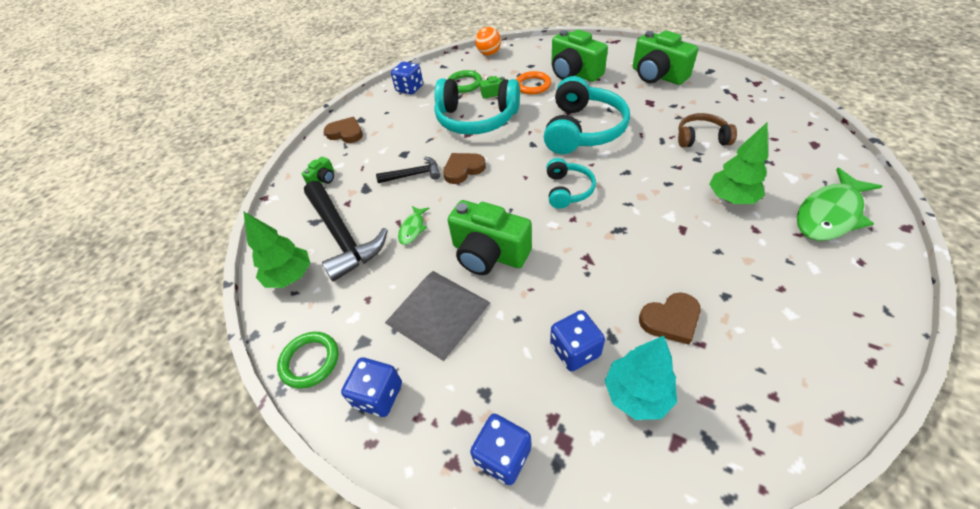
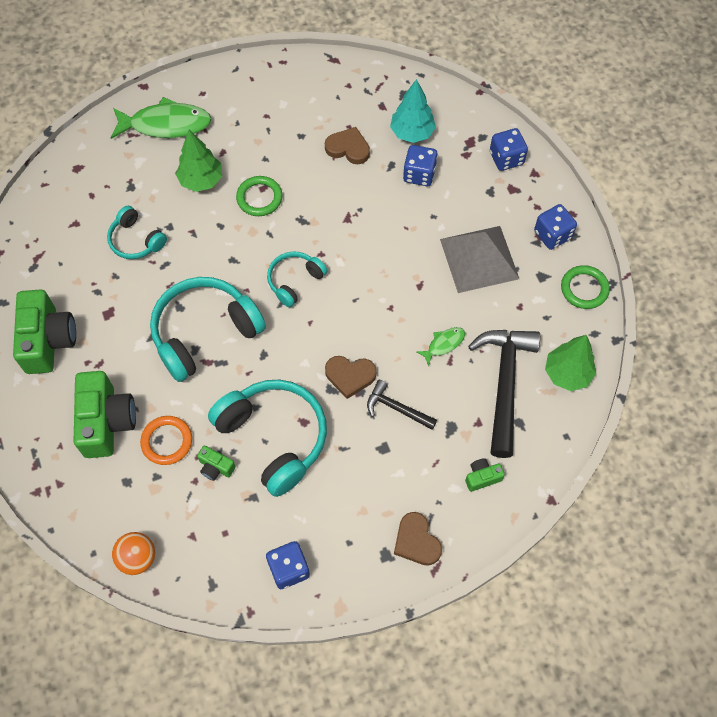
camera: 145 degrees left, 15 degrees up
(464, 84) = (225, 516): green ring -> green ring (259, 198)
(489, 254) = (407, 274): green camera -> none
(701, 138) = (136, 240): brown headphones -> turquoise headphones

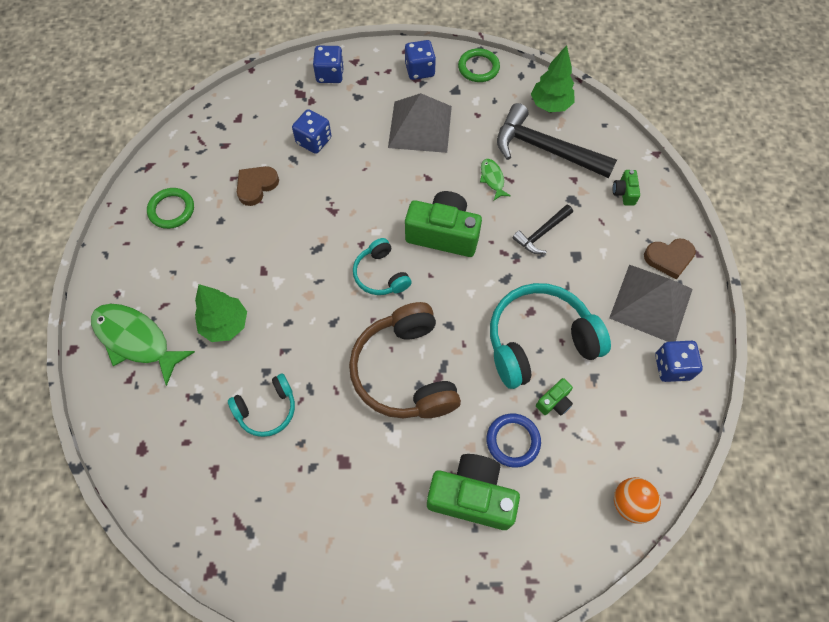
camera: 70 degrees left, 0 degrees up
(48, 340) = (351, 536): green camera -> green camera (443, 234)
(166, 124) = (136, 340): green fish -> green fish turned 75 degrees counterclockwise
(167, 441) = (513, 441): orange ring -> blue ring
(205, 333) = (405, 371): turquoise headphones -> brown headphones
(259, 198) = (273, 277): green ring -> green ring (171, 210)
(350, 376) = (497, 259): brown heart -> none
(355, 534) = (651, 303): none -> grey pyramid
(412, 133) = (266, 132): turquoise tree -> none

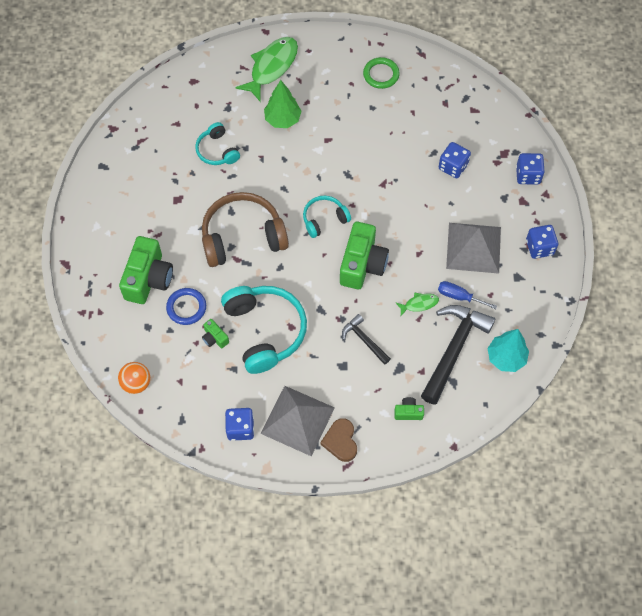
camera: 90 degrees right, 0 degrees up
(256, 186) = (405, 129): brown heart -> none
(478, 68) = (547, 297): green ring -> none
(481, 142) = (459, 296): none -> blue screwdriver
(550, 105) = (506, 358): green tree -> turquoise tree

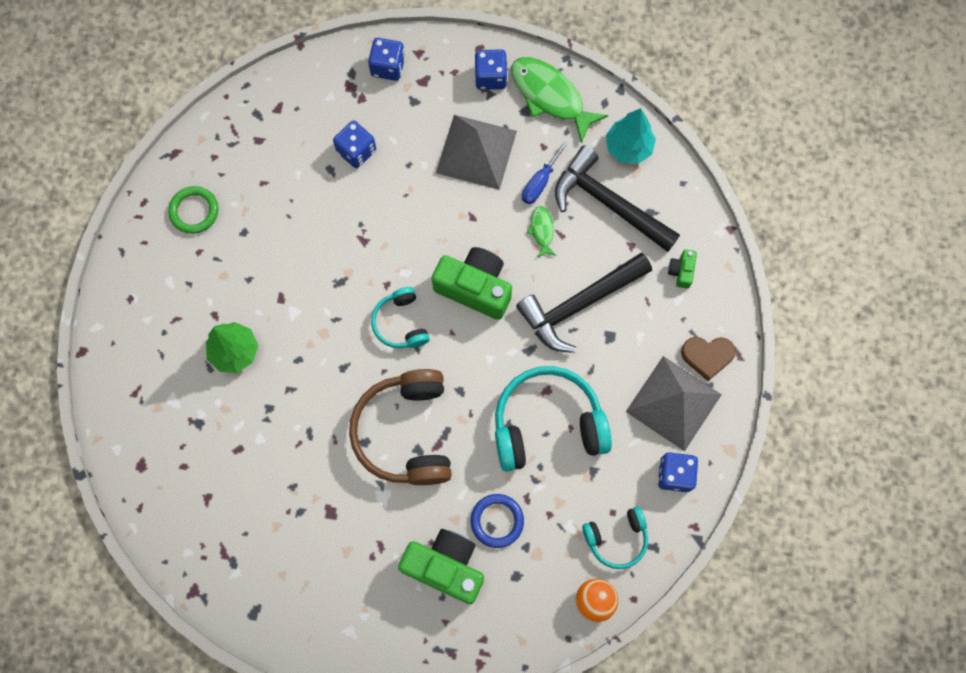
camera: 80 degrees left, 10 degrees up
(215, 338) = (547, 489): green camera -> none
(217, 150) = (265, 447): turquoise headphones -> turquoise headphones (616, 538)
(271, 67) = (145, 353): green fish -> green fish (550, 96)
(364, 340) = (579, 304): black hammer -> black hammer, size x1.89

